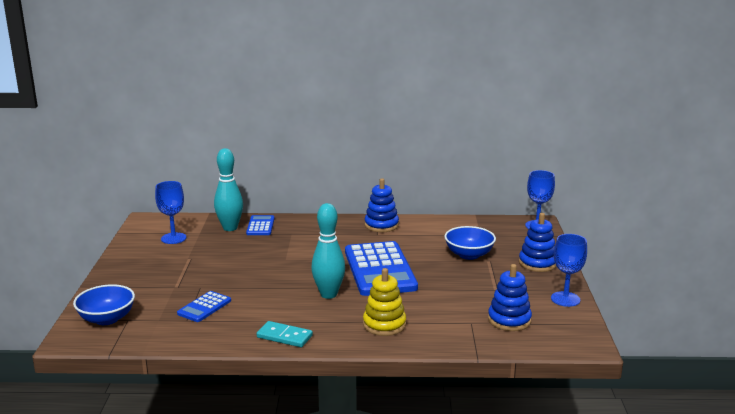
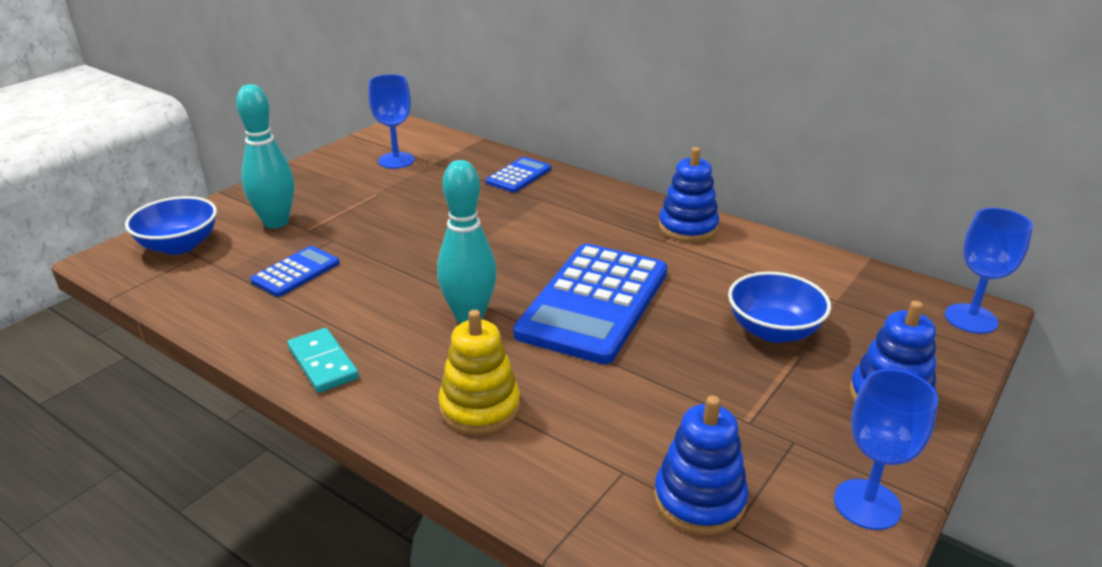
camera: 35 degrees right, 10 degrees up
(204, 307) = (296, 272): blue calculator -> blue calculator turned 150 degrees clockwise
(230, 228) = (478, 167): turquoise bowling pin -> turquoise bowling pin (276, 222)

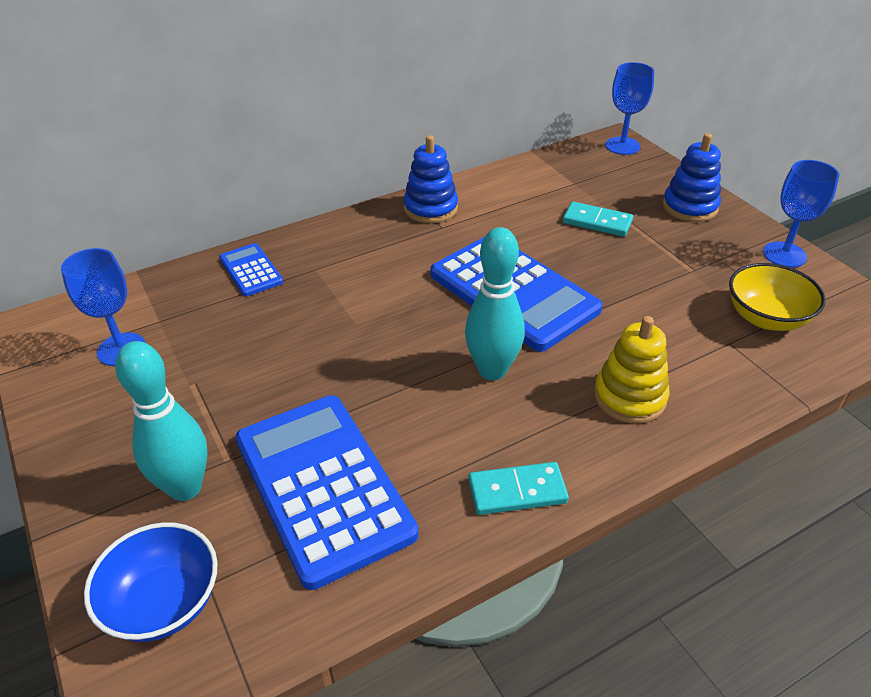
camera: 65 degrees left, 10 degrees up
(296, 272) = (323, 486): blue calculator -> blue calculator, size x2.11
(699, 500) = (766, 318): blue stacking toy -> yellow bowl
(773, 331) = (597, 222): blue bowl -> turquoise domino

